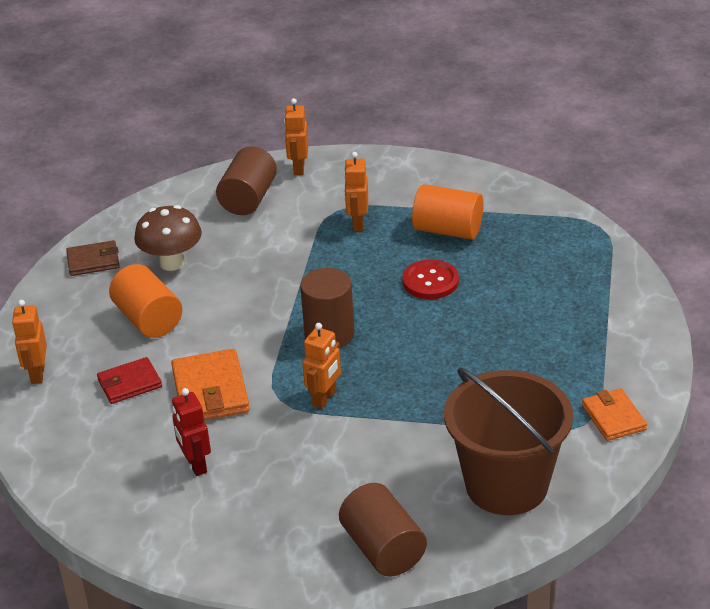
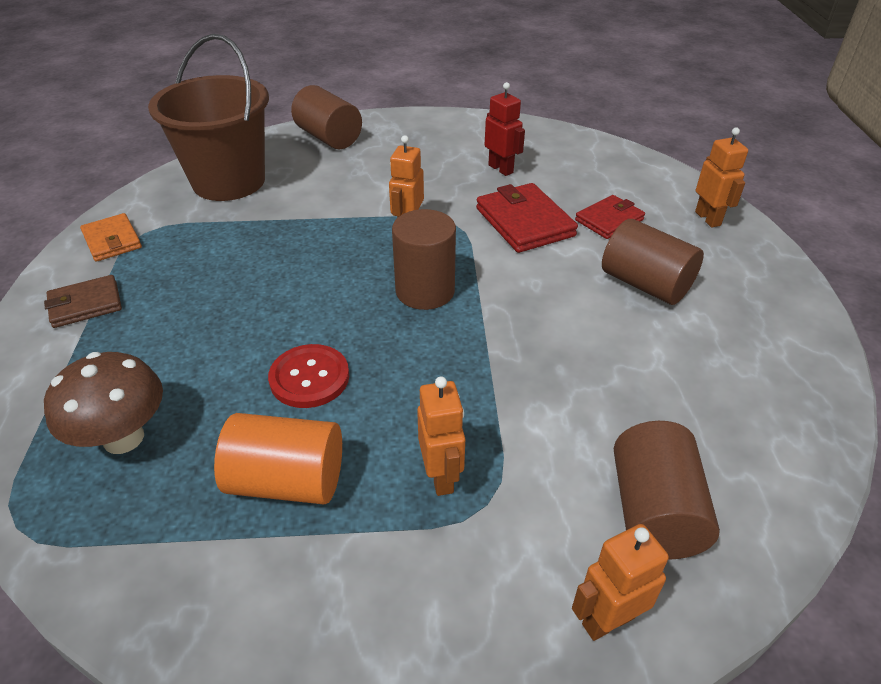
camera: 165 degrees right, 5 degrees up
(93, 261) = (787, 353): brown wallet -> brown wallet (85, 304)
(148, 319) = (645, 284): orange cylinder -> brown cylinder
(172, 263) = (680, 364): brown mushroom -> brown mushroom (123, 438)
(210, 391) = (524, 222): orange wallet -> red wallet
(298, 168) = (608, 620): orange robot -> orange robot turned 105 degrees counterclockwise

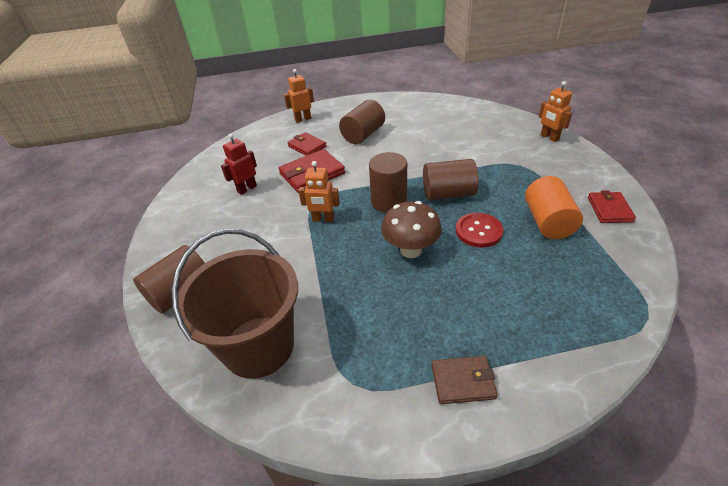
camera: 95 degrees left, 0 degrees up
(85, 304) = (462, 381): brown wallet -> brown wallet turned 60 degrees counterclockwise
(112, 240) = (370, 406): orange wallet -> none
(123, 438) = (565, 296): brown mushroom -> brown mushroom (410, 250)
(273, 613) = (609, 209): none -> red wallet
(441, 476) = (515, 178): orange robot -> none
(654, 511) = (499, 130): brown cylinder -> brown cylinder (448, 194)

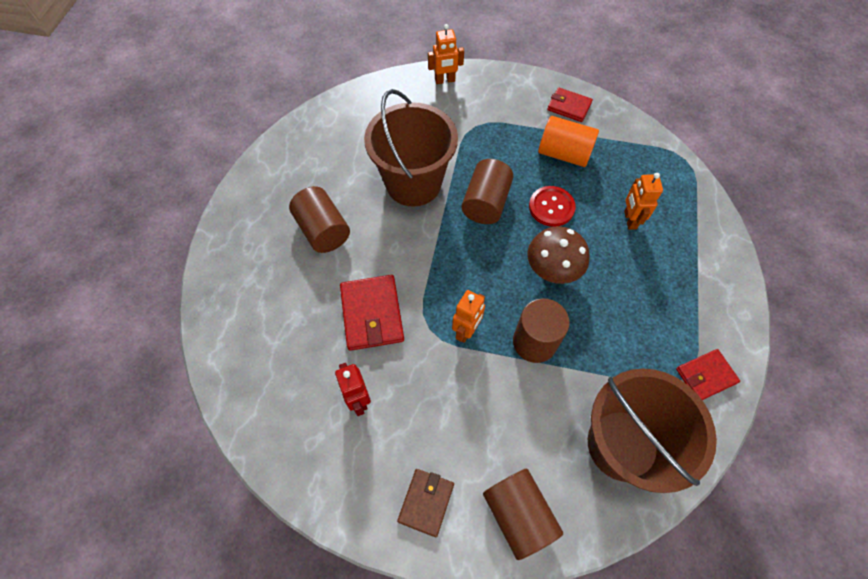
camera: 70 degrees left, 20 degrees up
(303, 119) = (230, 283): orange robot -> orange robot (629, 220)
(307, 146) = (305, 300): red wallet -> red wallet (705, 376)
(389, 202) = (470, 258): brown cylinder -> brown cylinder (534, 342)
(434, 155) = (413, 183): none -> brown bucket
(462, 381) = (704, 299): brown wallet -> brown wallet (426, 502)

